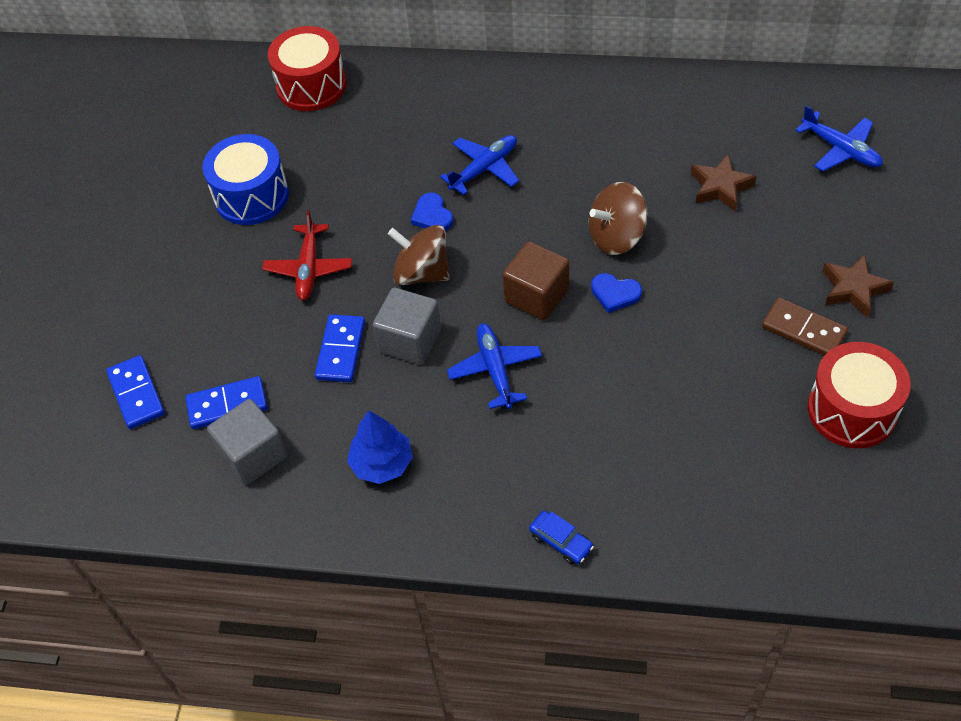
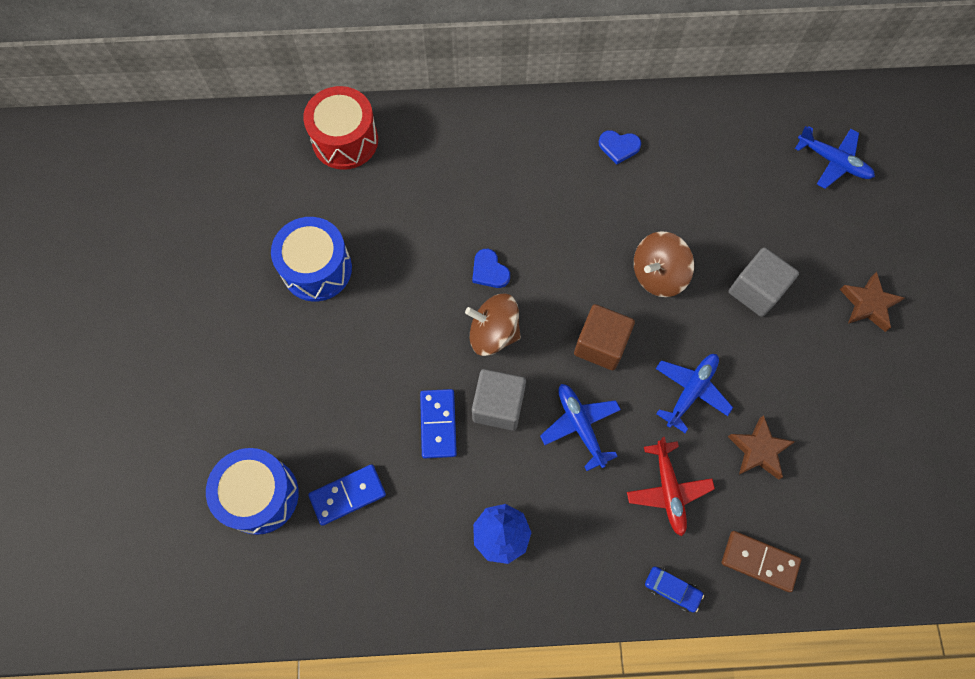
camera: 15 degrees left, 15 degrees up
(136, 394) = (260, 495): blue domino -> blue drum
(253, 455) = (384, 543): grey cube -> grey cube (756, 290)
(308, 268) = (389, 341): red plane -> red plane (668, 490)
(484, 168) = (526, 215): blue plane -> blue plane (691, 391)
(615, 294) = (668, 334): blue heart -> blue heart (619, 147)
(720, 187) = (738, 212): brown star -> brown star (759, 450)
(804, 330) = (835, 351): brown domino -> brown domino (759, 561)
(852, 410) = (888, 425): red drum -> none

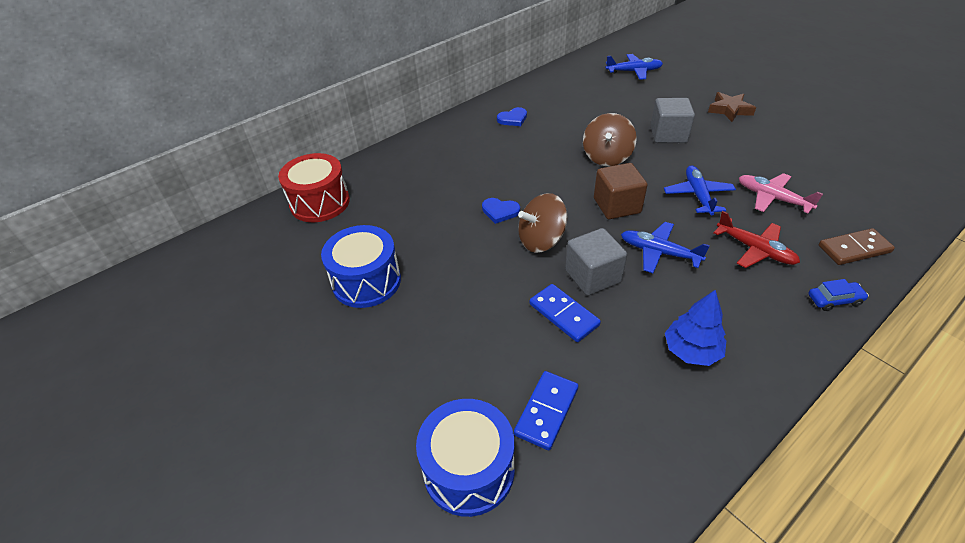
camera: 35 degrees left, 25 degrees down
(759, 450) = (772, 198): brown star -> pink plane

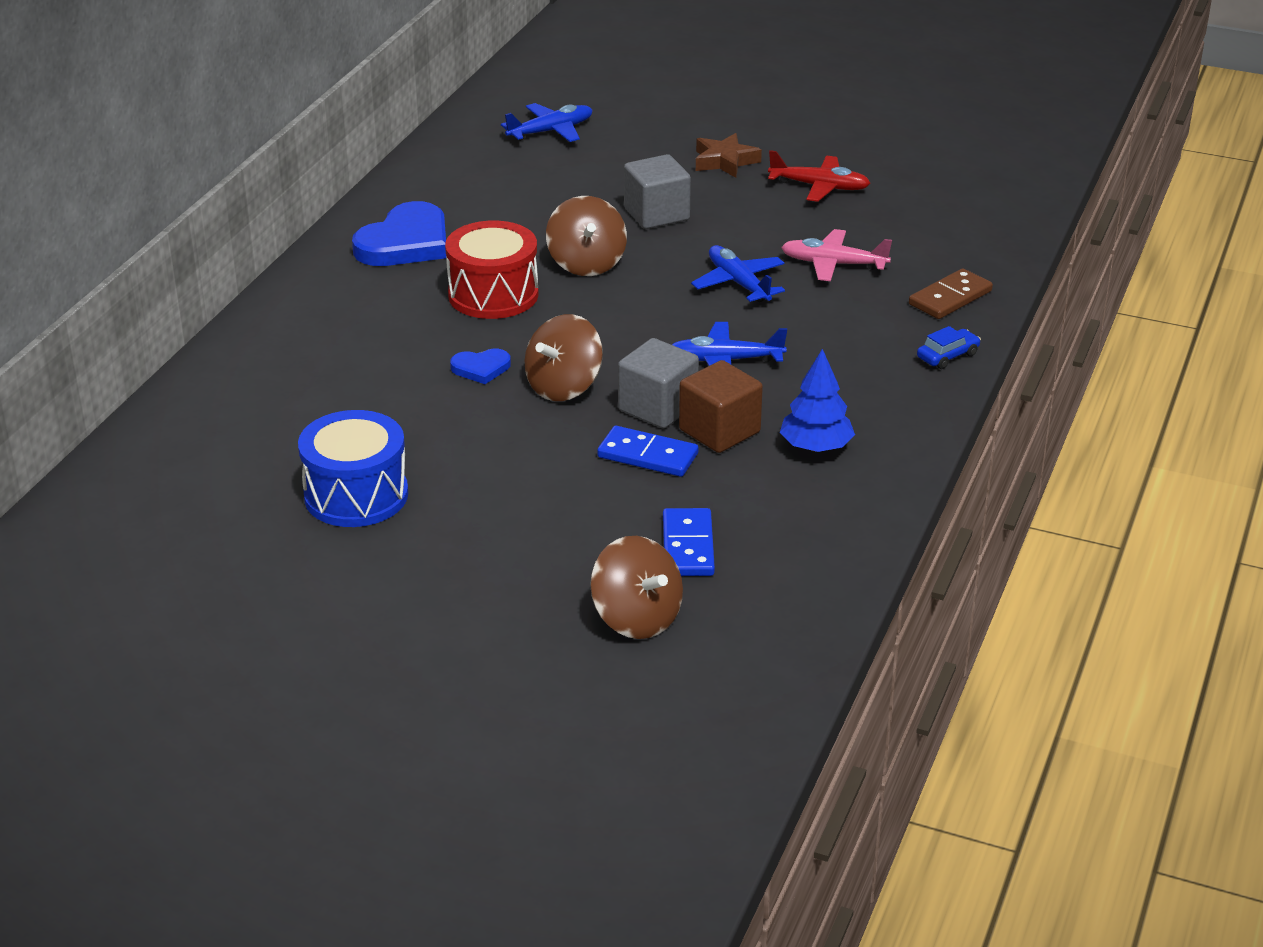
camera: 30 degrees left, 10 degrees down
(320, 203) = (189, 427): red drum -> red drum (493, 295)
(469, 470) = (636, 618): blue drum -> brown spinning top
(513, 119) = (405, 242): blue heart -> blue heart, size x2.00
(617, 205) = (639, 321): brown cube -> brown cube (719, 431)
(755, 250) = (839, 328): red plane -> red plane (820, 187)

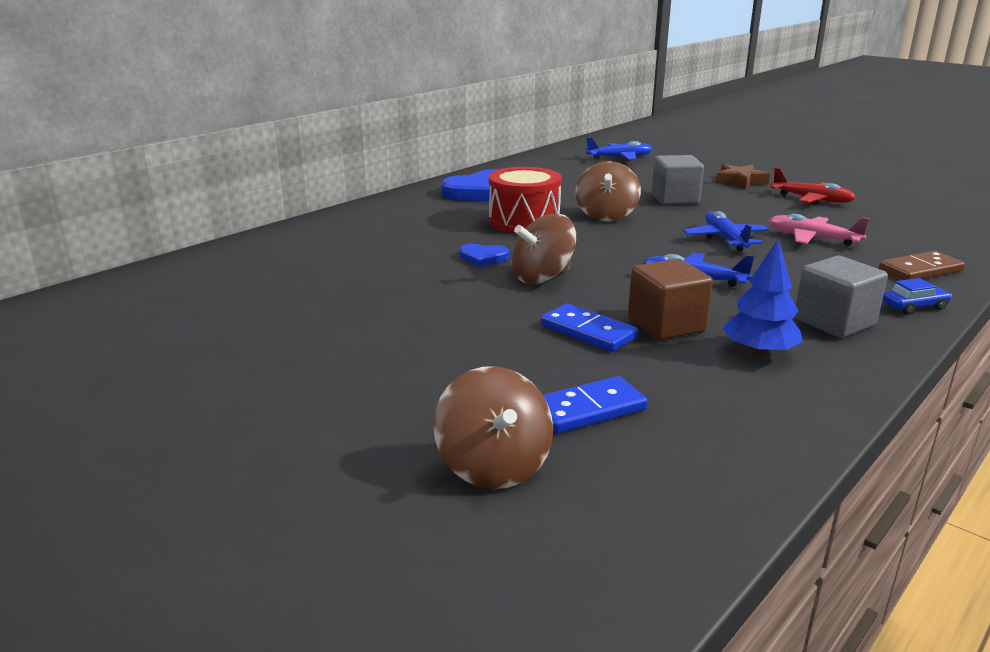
camera: 20 degrees right, 10 degrees down
(356, 495) = (314, 317): blue drum -> none
(658, 407) = (616, 301): grey cube -> grey cube (834, 322)
(688, 546) = (588, 409): blue domino -> blue domino turned 45 degrees clockwise

